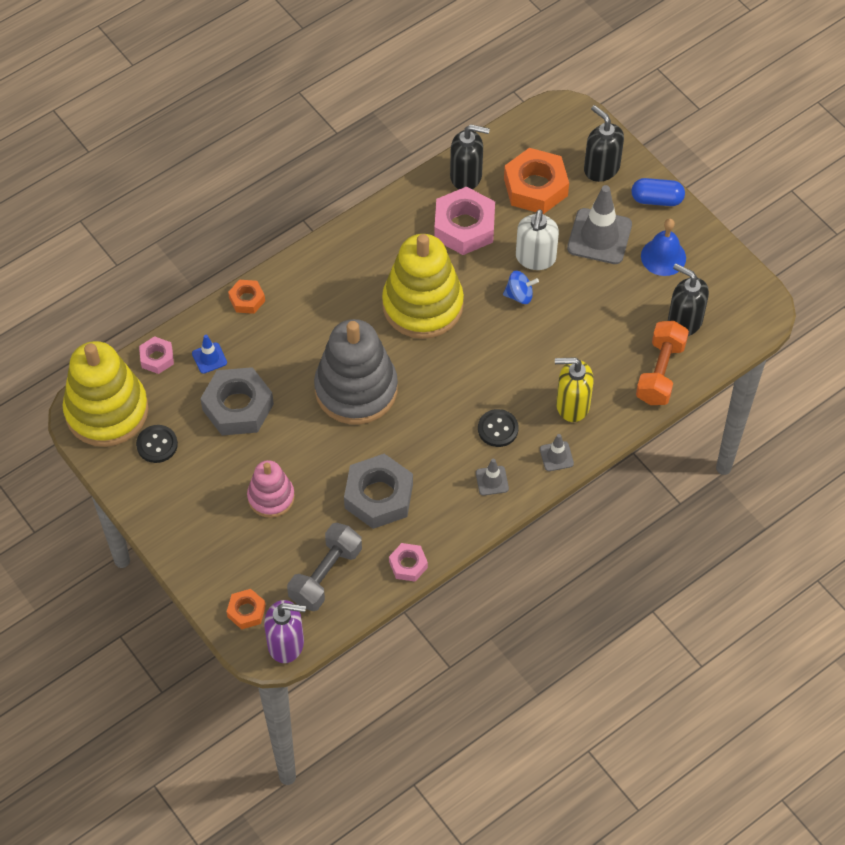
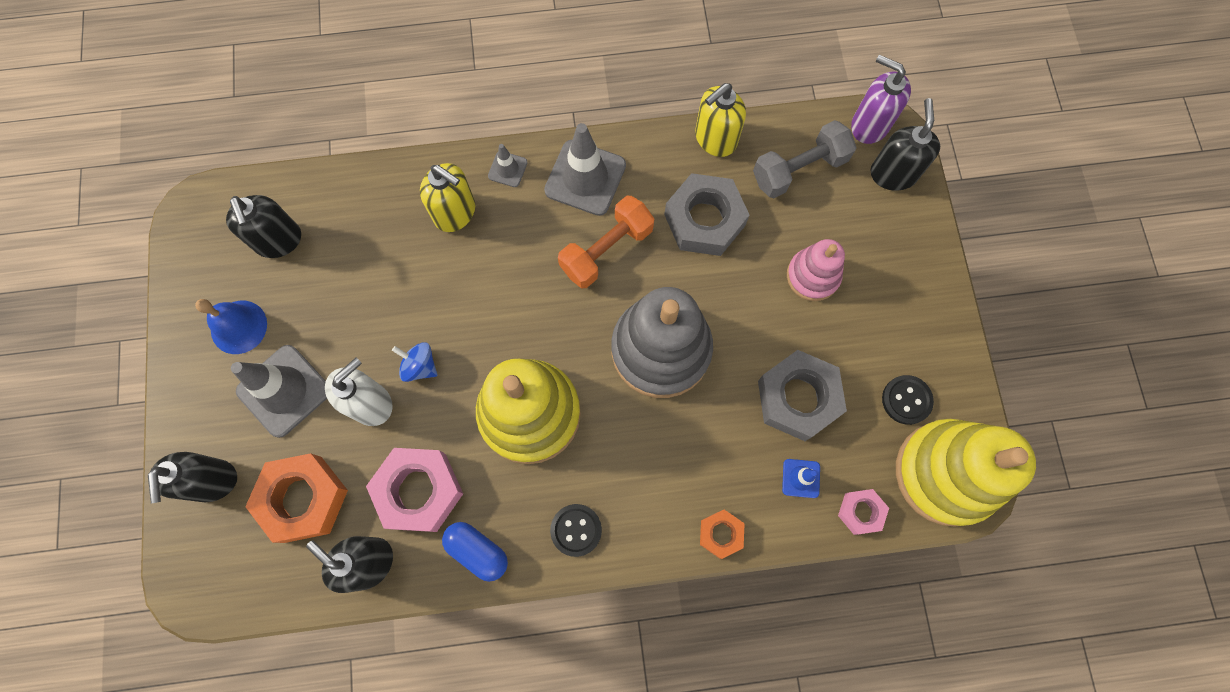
camera: 150 degrees left, 15 degrees up
(246, 611) = (893, 174): orange nut -> black soap dispenser
(408, 565) = (715, 139): pink nut -> yellow soap dispenser
(492, 481) = (585, 178): grey traffic cone -> grey traffic cone, size x2.03
(498, 429) = (544, 227): black button -> black button (576, 530)
(656, 199) = (187, 402): blue capsule -> blue capsule (477, 551)
(660, 372) = (345, 200): orange dumbbell -> orange dumbbell (606, 250)

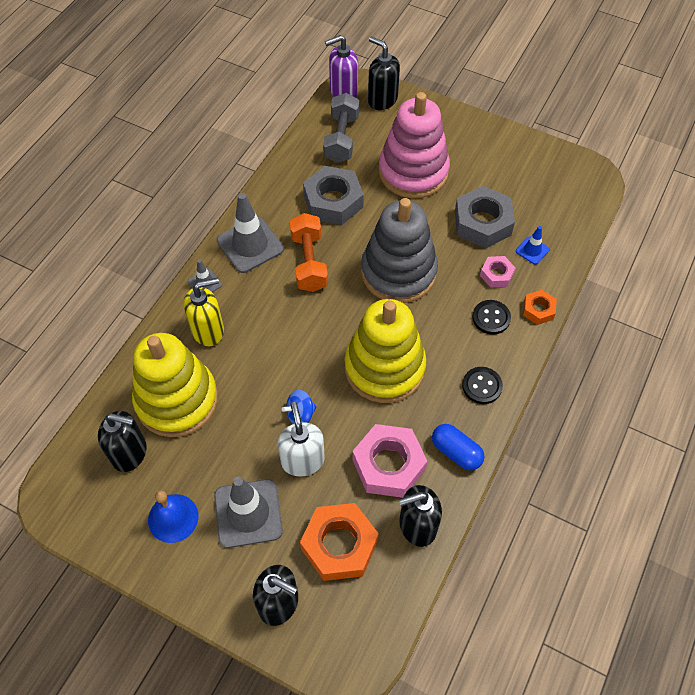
camera: 55 degrees left, 15 degrees down
(477, 551) = (456, 452): blue capsule -> blue capsule turned 60 degrees clockwise
(715, 139) = (285, 165): yellow soap dispenser -> none
(812, 276) = (413, 172): pink stacking toy -> pink stacking toy, size x1.82
(861, 512) = (572, 234): pink nut -> pink nut (496, 274)
(906, 400) = (522, 174): black button -> black button (491, 318)
(946, 473) = (577, 183): yellow stacking toy -> yellow stacking toy (177, 400)

